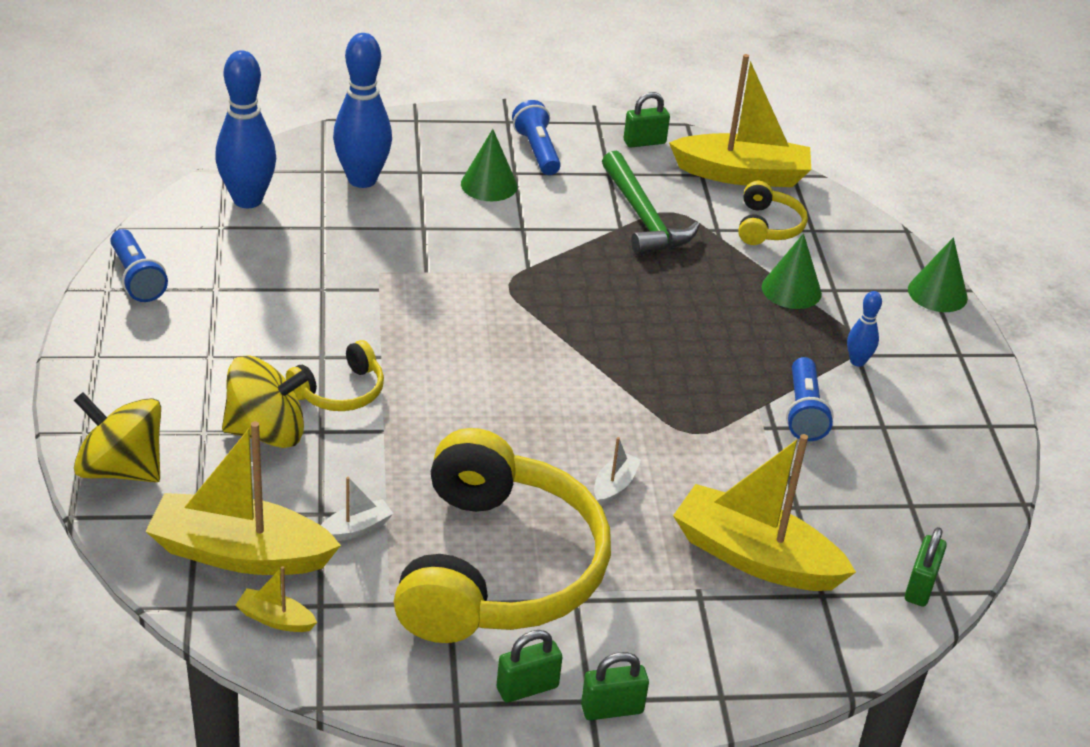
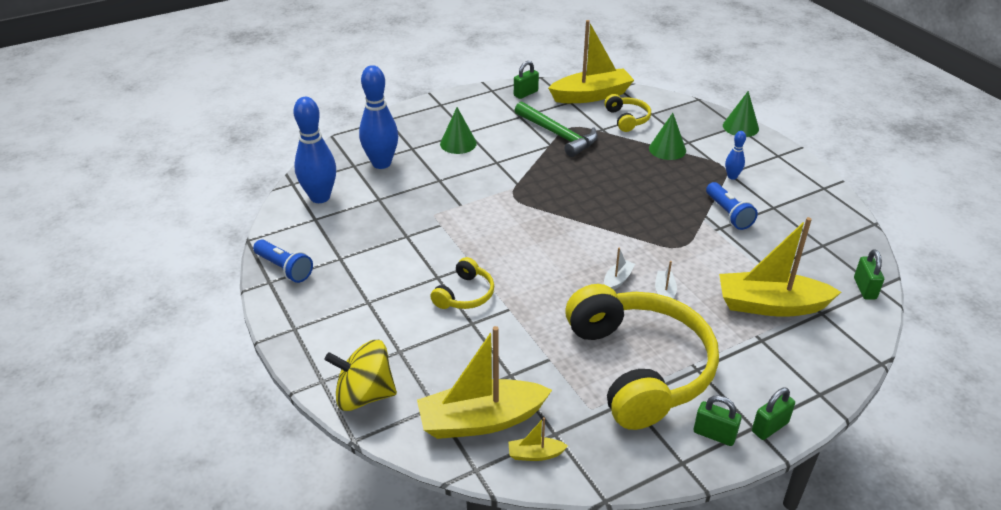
camera: 20 degrees left, 0 degrees up
(266, 432) = (439, 336): yellow spinning top -> none
(356, 529) = (539, 376): white boat -> white boat (617, 280)
(527, 688) = (714, 434): green padlock -> green padlock turned 75 degrees clockwise
(537, 151) = (470, 116): blue flashlight -> none

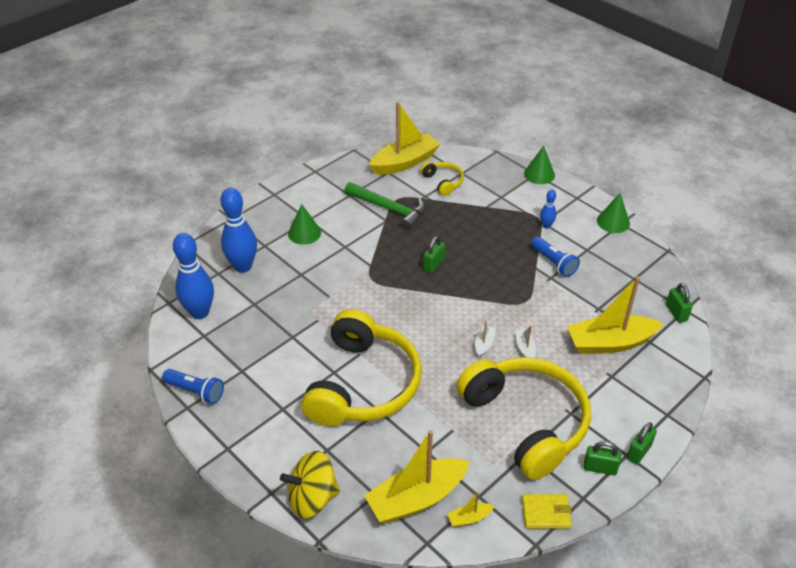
camera: 15 degrees left, 5 degrees up
(465, 294) = (363, 384): yellow headphones -> yellow headphones, size x2.29
(525, 93) = (346, 170): green padlock -> green padlock (433, 264)
(630, 469) = (546, 513): none -> yellow wallet
(667, 149) = (486, 207): green cone -> green cone (613, 222)

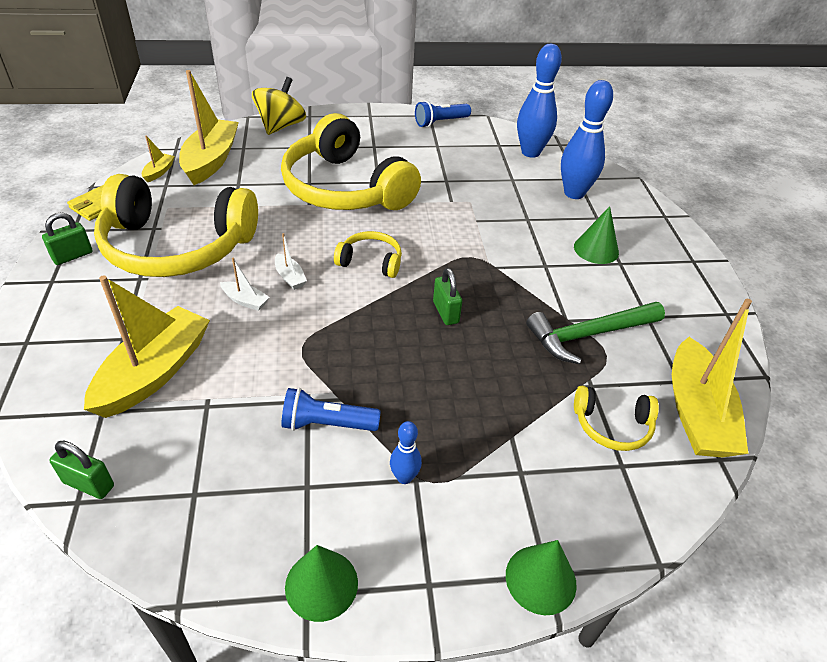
camera: 125 degrees right, 0 degrees up
(428, 319) = (370, 261): none -> yellow headphones
(639, 452) = (39, 290): green padlock -> none

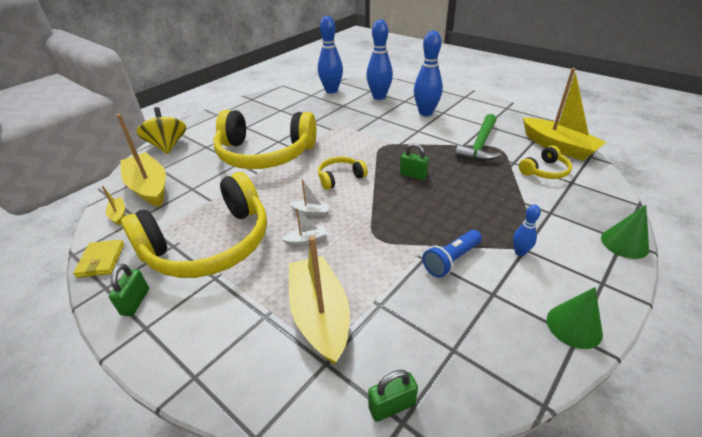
camera: 40 degrees left, 5 degrees down
(440, 122) = (264, 99): blue flashlight -> none
(596, 249) = (425, 113): green cone -> blue bowling pin

